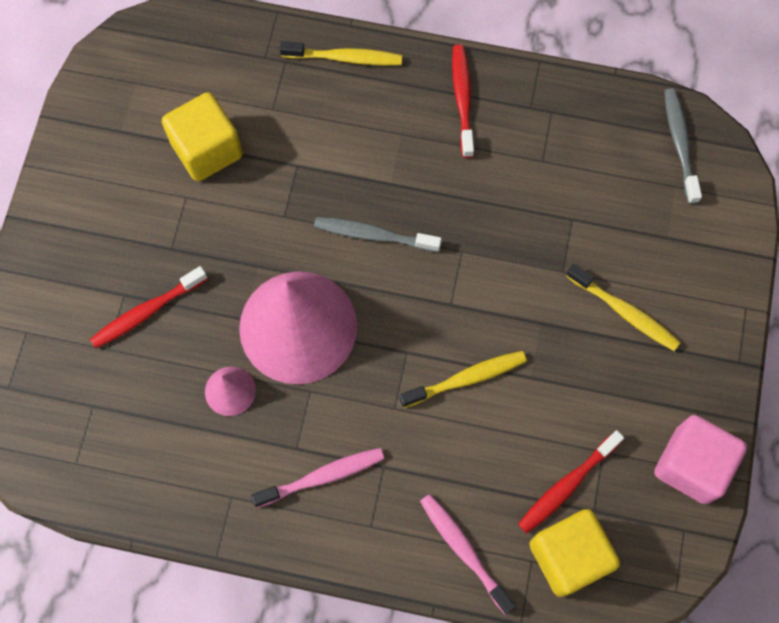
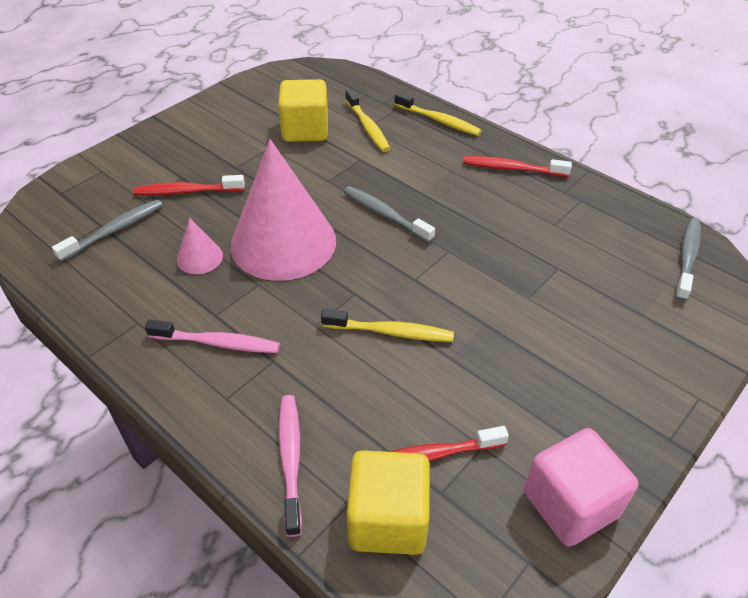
camera: 30 degrees right, 25 degrees down
(114, 404) = (115, 230): none -> grey toothbrush
(462, 99) = (512, 168): red toothbrush -> red toothbrush turned 105 degrees counterclockwise
(625, 312) = (569, 348): yellow toothbrush -> yellow toothbrush (367, 127)

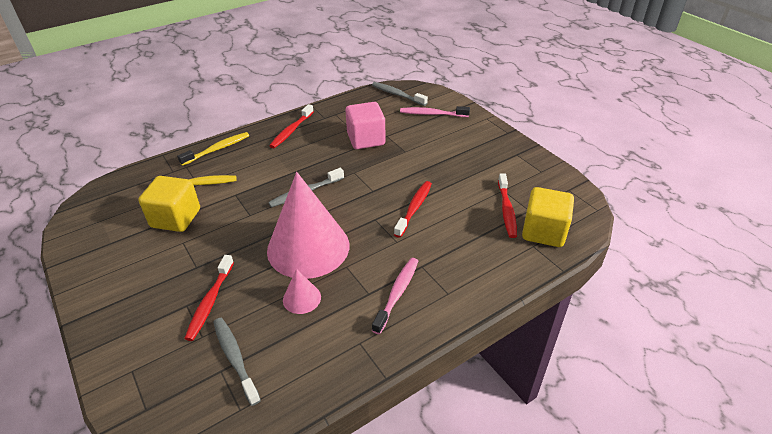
camera: 75 degrees left, 5 degrees down
(291, 459) = (501, 266): pink toothbrush -> pink toothbrush (432, 114)
(391, 332) = (414, 208): yellow toothbrush -> red toothbrush
(570, 504) = (539, 170): pink cube -> pink cube (366, 139)

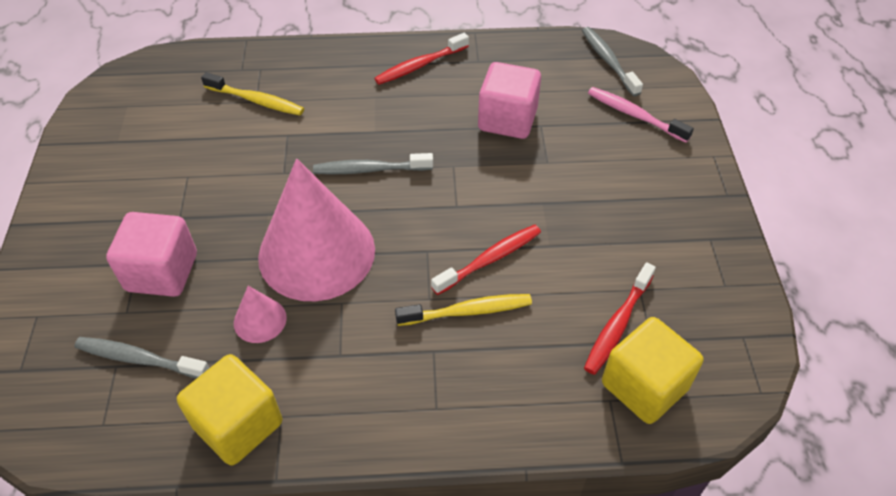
camera: 30 degrees right, 10 degrees up
(176, 218) = (201, 139): yellow cube -> yellow cube (238, 425)
(210, 302) = (162, 272): red toothbrush -> pink cube
(217, 149) = (312, 57): yellow toothbrush -> yellow toothbrush (468, 311)
(235, 358) = (139, 359): grey toothbrush -> grey toothbrush turned 75 degrees counterclockwise
(397, 293) = (373, 374): pink toothbrush -> none

